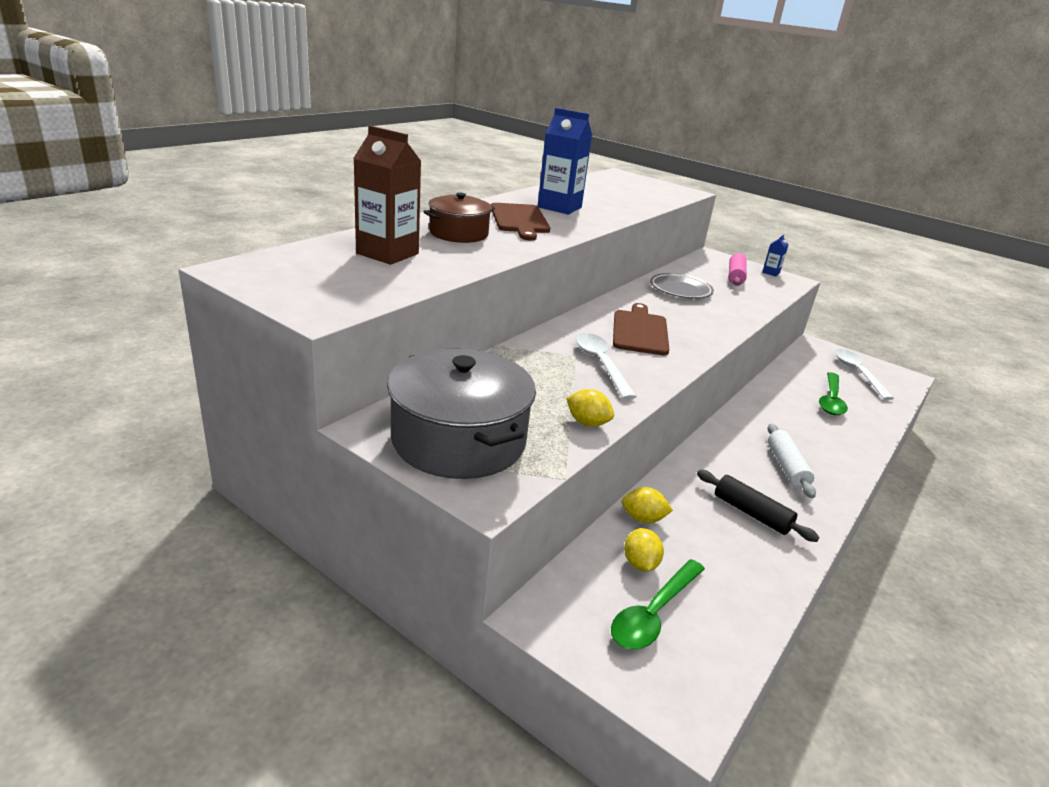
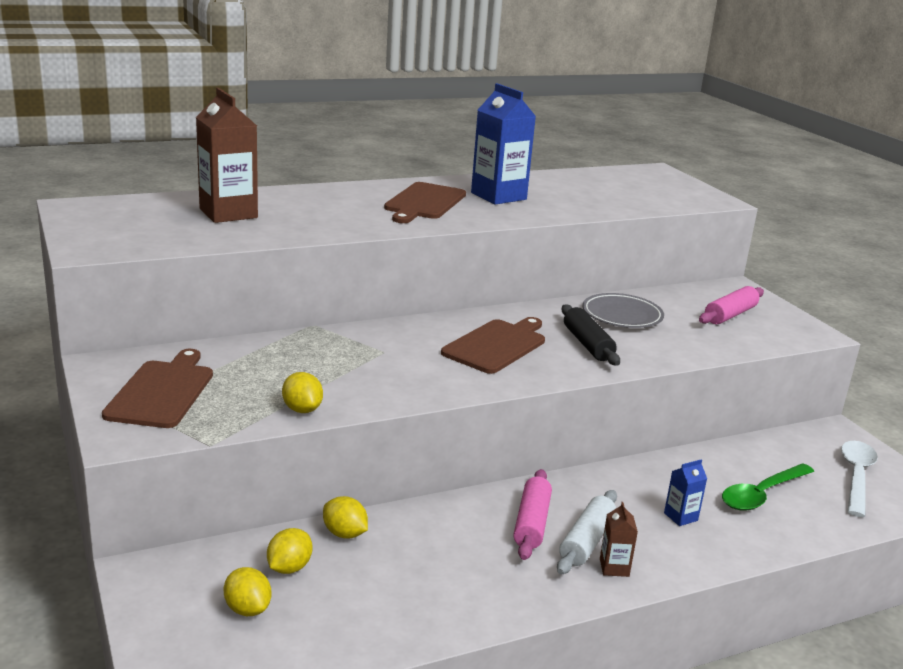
camera: 30 degrees right, 5 degrees down
(458, 233) = (332, 206): brown pot -> none
(459, 440) = (162, 391): grey pot -> brown cutting board
(601, 364) = (399, 365): white spoon -> none
(653, 613) = (247, 609): green spoon -> yellow lemon
(742, 465) = (531, 523): none -> pink rolling pin
(751, 513) = (474, 568): black rolling pin -> black rolling pin (587, 344)
(771, 272) = (794, 320): blue carton -> blue carton (680, 517)
(822, 481) = (614, 567): none -> brown carton

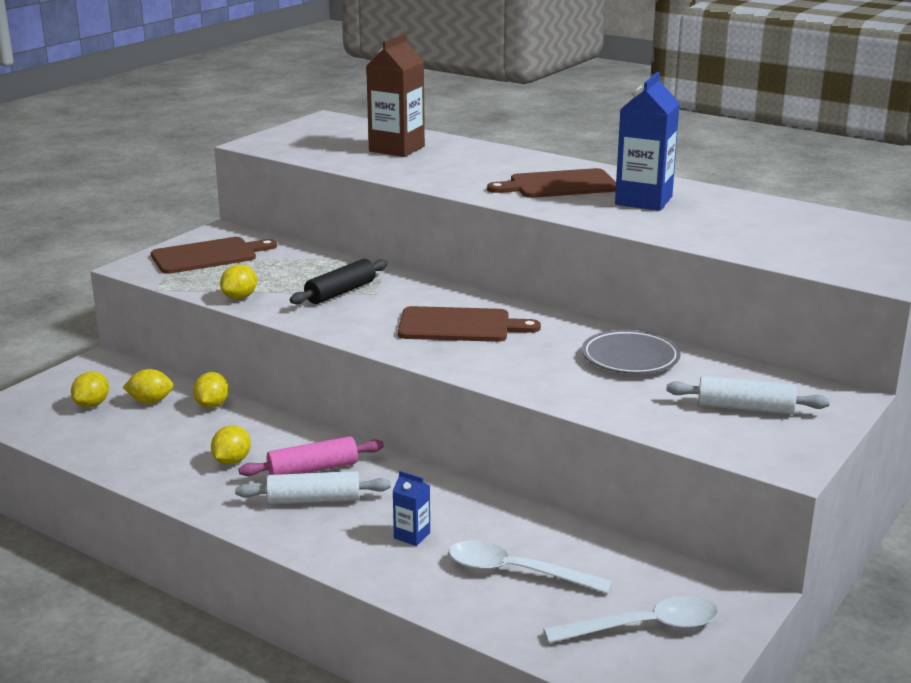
camera: 60 degrees right, 0 degrees up
(474, 560) = (232, 461): none -> yellow lemon
(587, 344) = (529, 358): black rolling pin -> black rolling pin (340, 292)
(614, 567) = (287, 522): brown carton -> none
(730, 315) = (745, 408): pink rolling pin -> white rolling pin
(762, 494) = (516, 572): green spoon -> white spoon

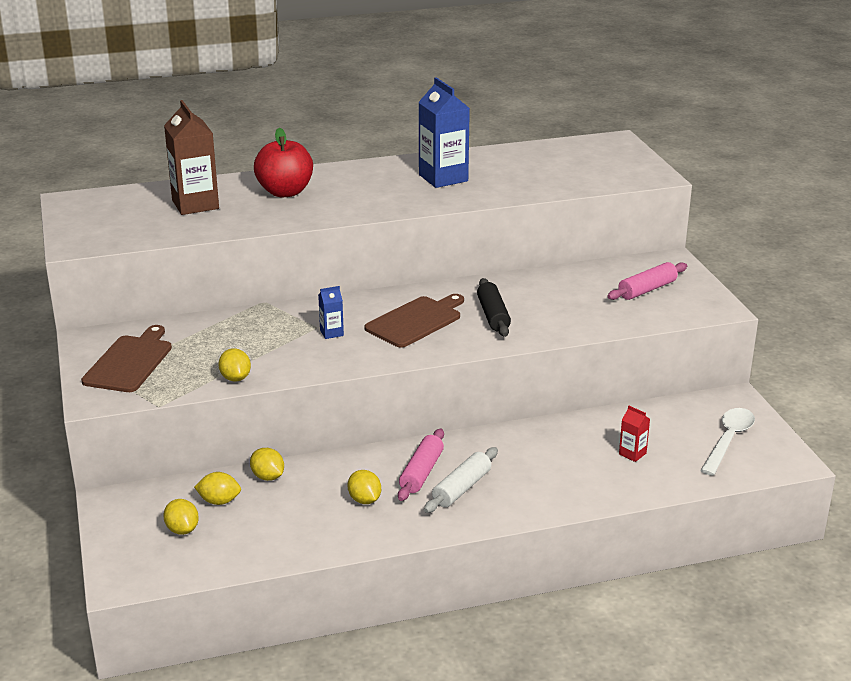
camera: 50 degrees left, 5 degrees up
(150, 401) = (219, 501): yellow lemon -> yellow lemon turned 60 degrees clockwise
(340, 292) = (293, 338): black rolling pin -> black rolling pin (493, 315)
(412, 535) = (550, 471): blue carton -> blue carton (331, 333)
(482, 164) = (285, 192): none -> red apple
(516, 572) = (632, 454): white spoon -> red carton
(559, 185) = (371, 188): brown cutting board -> none
(630, 358) = (543, 291): grey plate -> none
(745, 408) = (647, 290): white rolling pin -> pink rolling pin

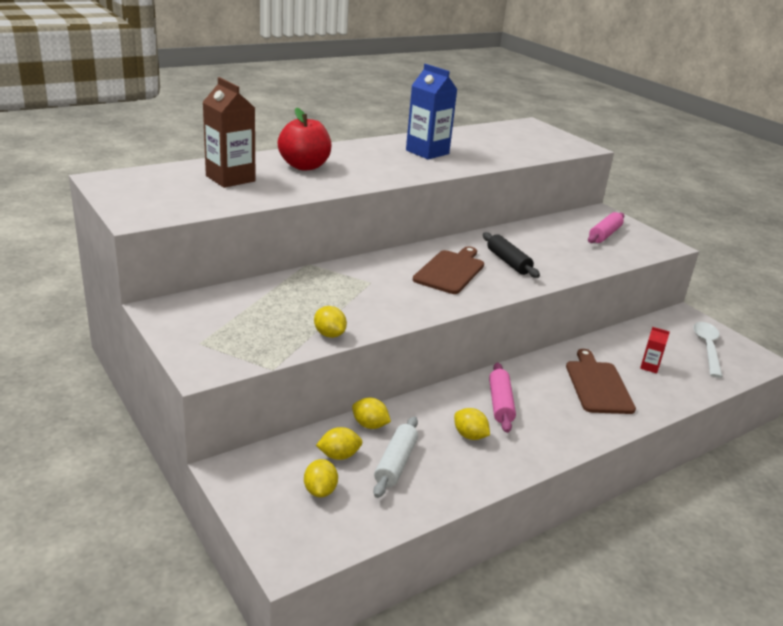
camera: 20 degrees left, 0 degrees up
(129, 362) = (216, 328): brown cutting board -> brown cutting board (597, 385)
(182, 529) = (320, 490): yellow lemon -> yellow lemon turned 45 degrees clockwise
(331, 333) = (387, 286): blue carton -> none
(461, 488) = (542, 413): white rolling pin -> white rolling pin (395, 463)

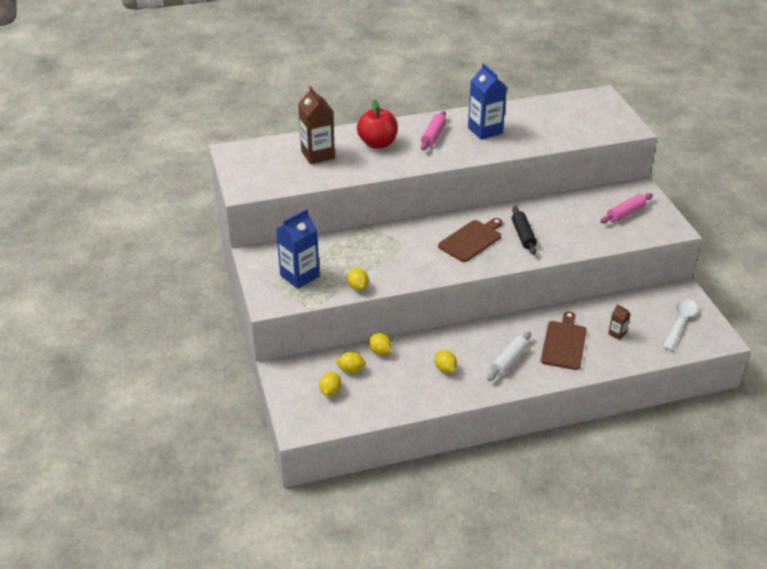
camera: 20 degrees right, 10 degrees up
(238, 329) = (299, 276): none -> blue carton
(395, 463) = (385, 381): white rolling pin -> white rolling pin (509, 361)
(500, 404) = (480, 348): pink rolling pin -> pink rolling pin (433, 136)
(649, 367) = (617, 333): red carton -> brown carton

